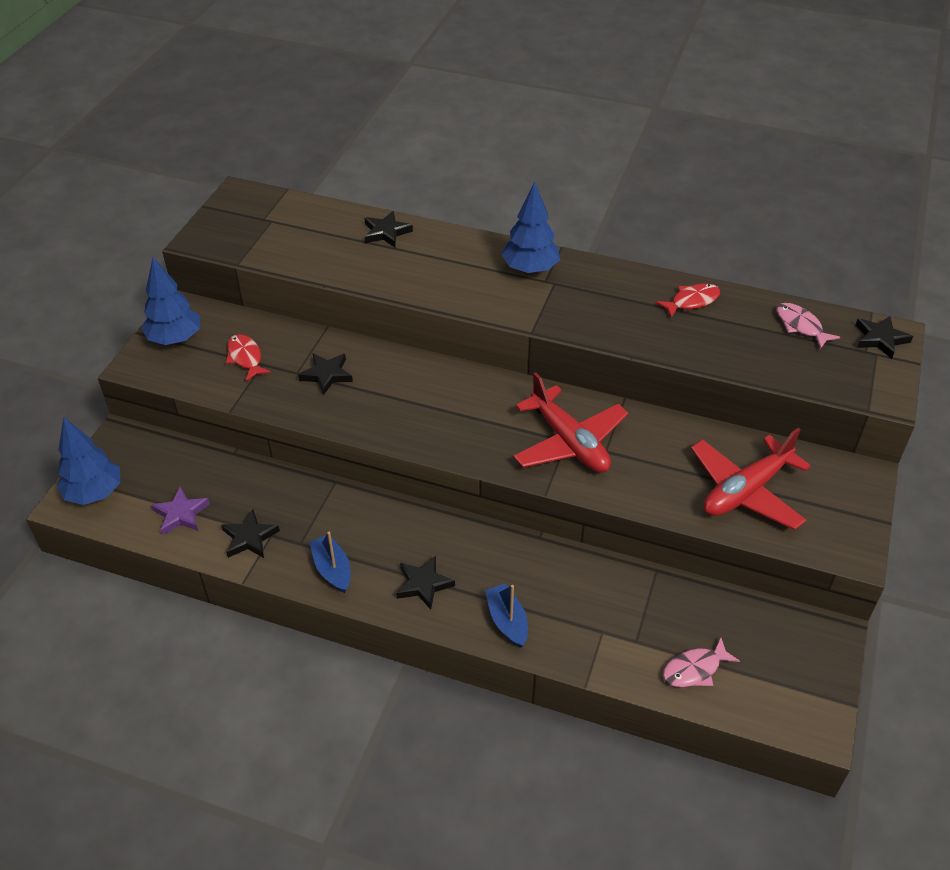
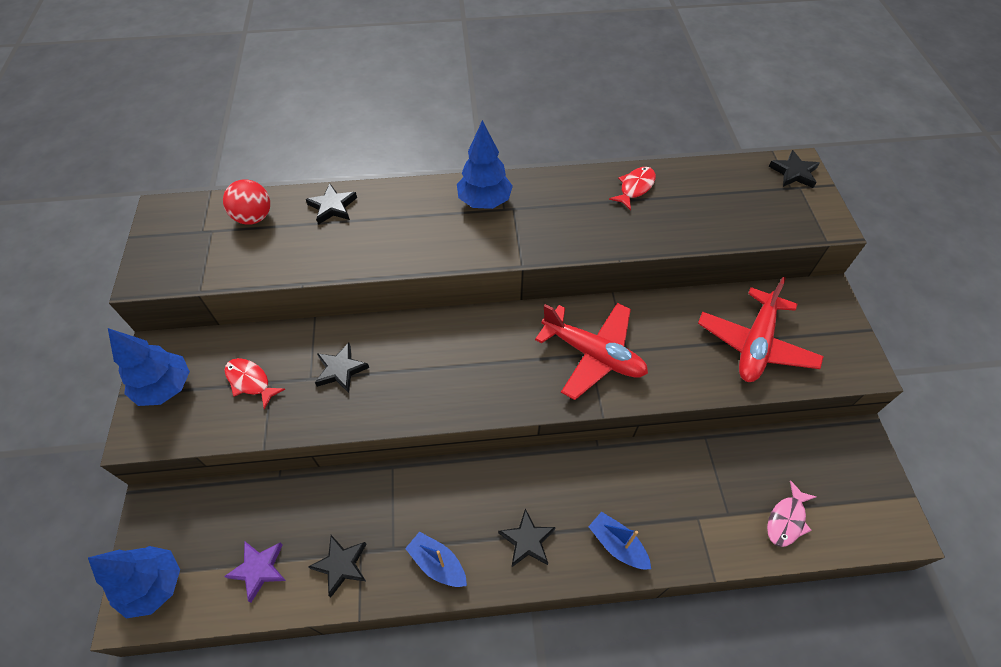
camera: 25 degrees left, 10 degrees up
(313, 221) = (254, 217): none -> red ball
(800, 326) = (730, 181): pink fish -> none

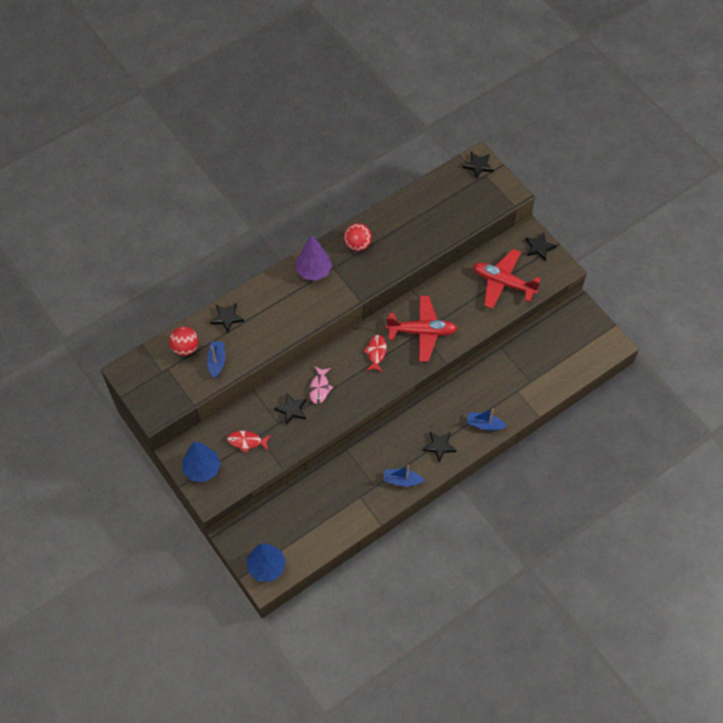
camera: 30 degrees left, 5 degrees up
(259, 569) = (314, 531): purple star -> none
(275, 251) = (216, 361): none -> blue boat
(341, 565) = (354, 507): black star -> black star (539, 248)
(484, 201) = (314, 271): blue tree -> purple tree
(565, 195) = (357, 244): none -> red ball
(635, 187) = (394, 219): red fish -> red fish (376, 352)
(755, 344) = (503, 283): red plane -> red plane turned 120 degrees clockwise
(786, 520) = (559, 369): pink fish -> pink fish (319, 388)

